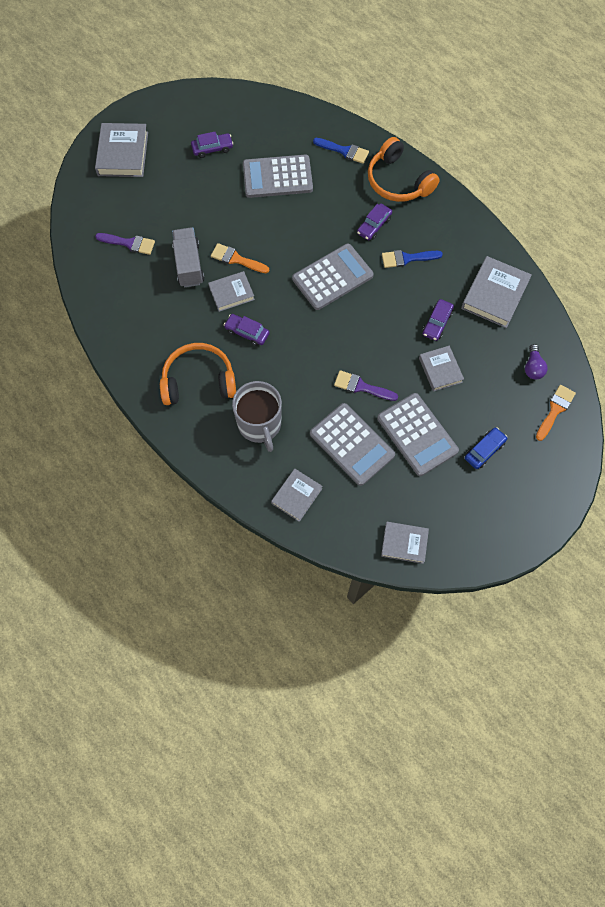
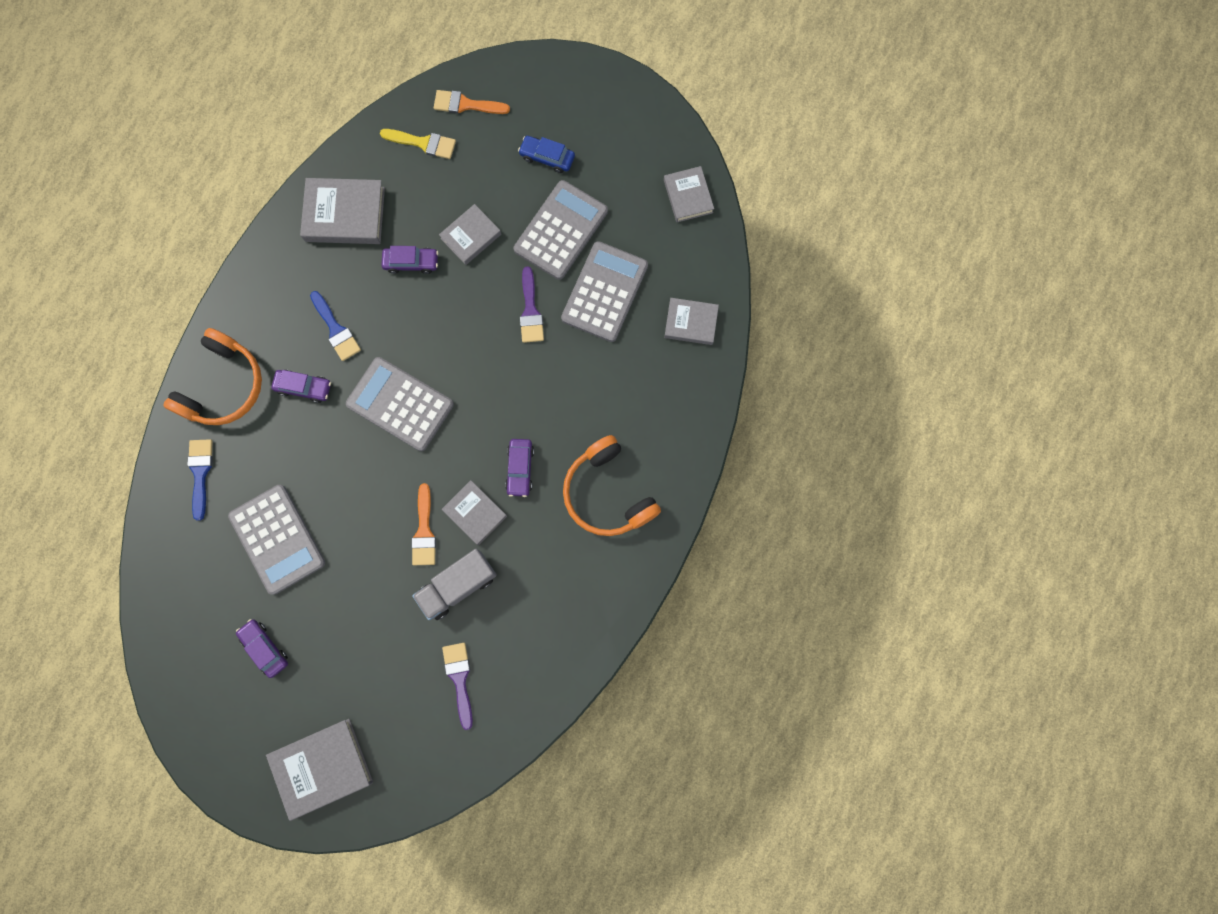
camera: 115 degrees left, 10 degrees up
(260, 424) = (628, 399): grey mug -> none
(533, 367) = (423, 143): purple light bulb -> yellow brush

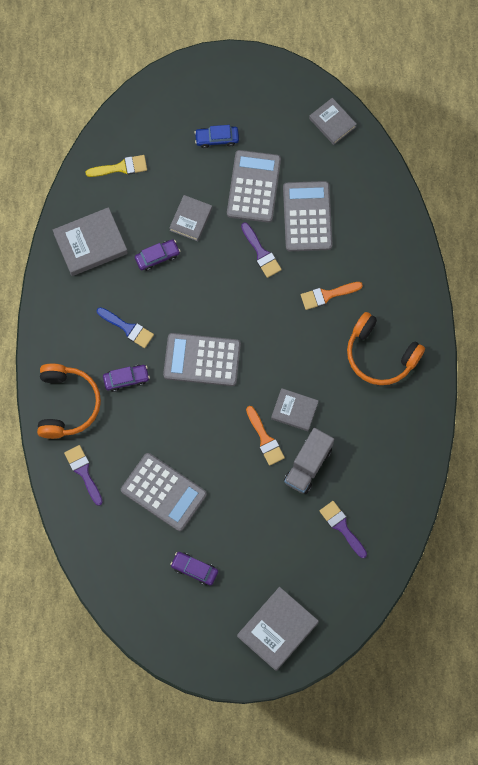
camera: 25 degrees left, 5 degrees down
(200, 473) = (83, 472): blue brush -> purple brush
(466, 104) = (137, 126): orange brush -> orange brush (327, 295)
(520, 469) = (310, 366): purple car -> none
(691, 323) = (379, 211): grey book -> none

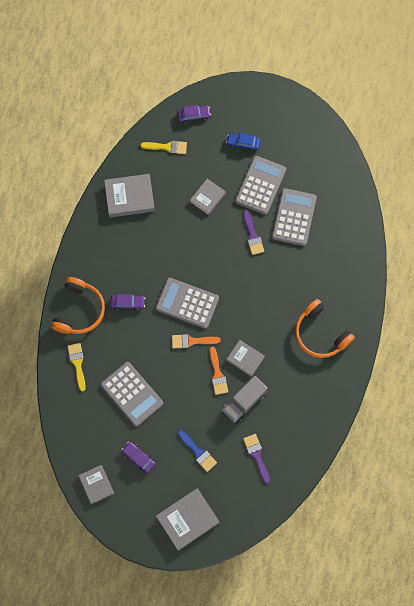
camera: 15 degrees right, 0 degrees up
(83, 472) = (77, 363): purple brush -> yellow brush
(128, 328) = (139, 266): blue brush -> blue brush (198, 452)
(157, 257) = (175, 219): purple car -> purple car (194, 115)
(327, 295) = (293, 279): orange brush -> orange brush (192, 341)
(332, 123) = (331, 153): grey book -> grey book (96, 484)

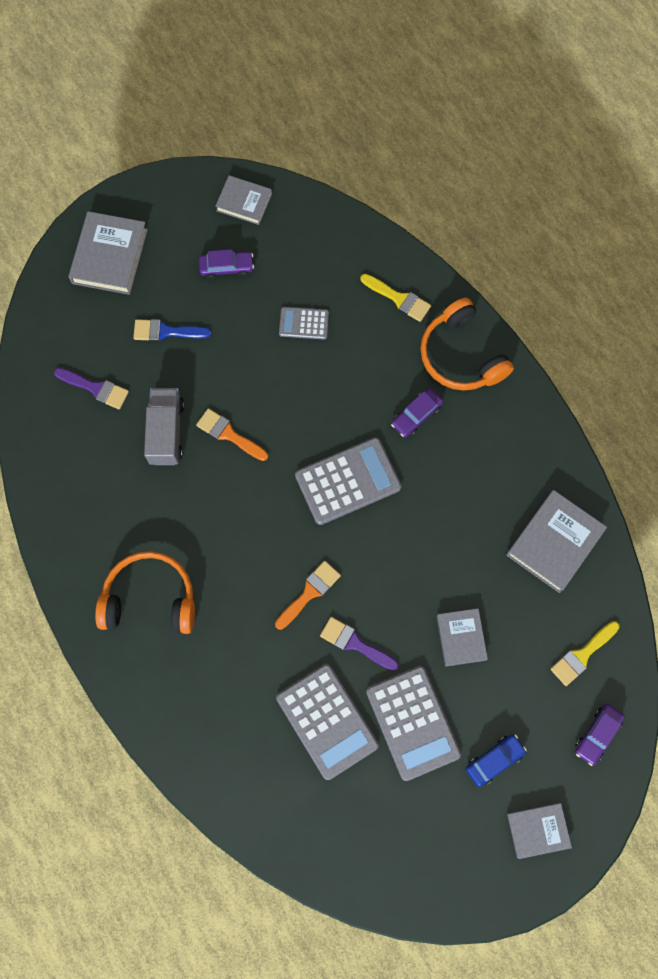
camera: 135 degrees right, 0 degrees up
(132, 394) = (304, 323): grey calculator -> grey calculator, size x0.54
(192, 341) = (297, 443): orange brush -> orange brush (310, 592)
(245, 359) = (213, 482): grey book -> grey book (538, 830)

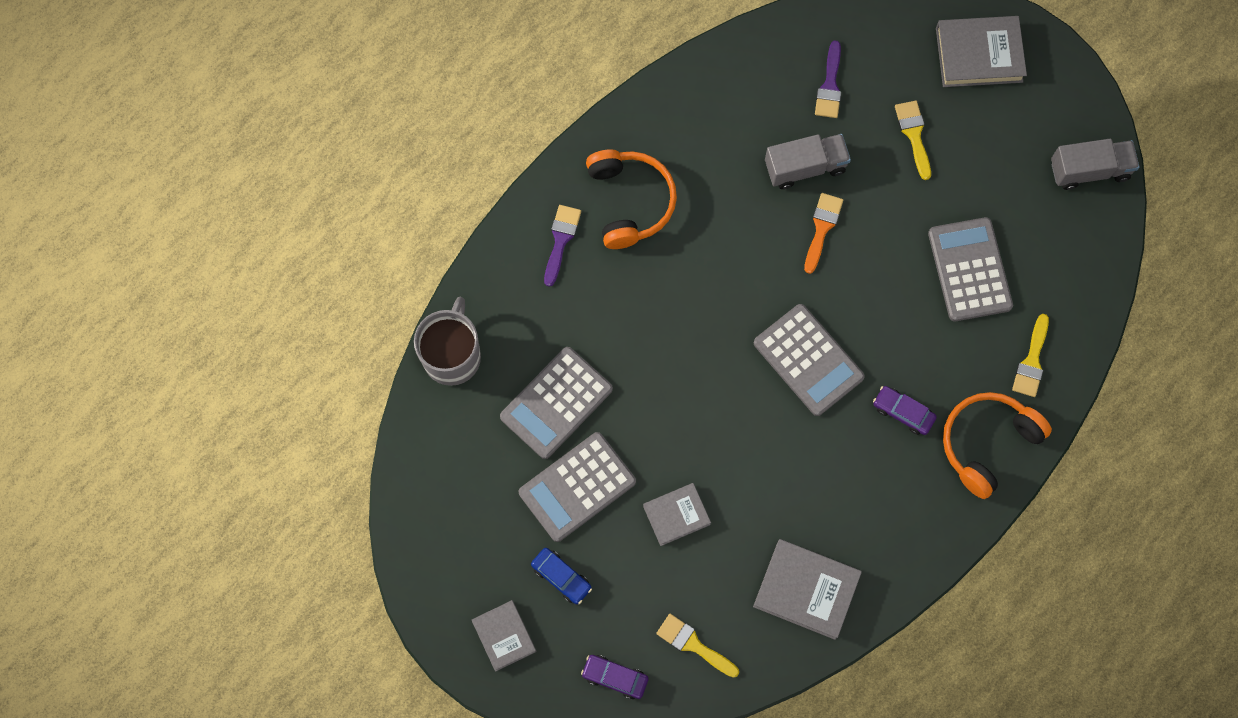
camera: 75 degrees right, 0 degrees up
(166, 331) = (914, 135): blue brush -> yellow brush
(227, 267) = (1007, 174): purple car -> none
(244, 202) = (1089, 170): grey book -> grey truck
(252, 811) = (452, 355): none -> grey mug
(304, 323) = (969, 270): grey calculator -> grey calculator, size x1.85
(310, 592) = (680, 352): orange brush -> none
(355, 643) = (641, 410): purple brush -> purple brush (561, 240)

